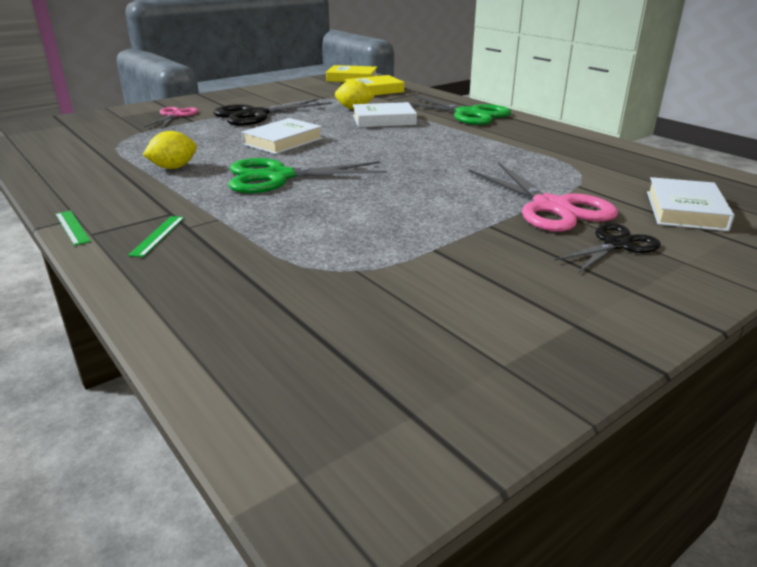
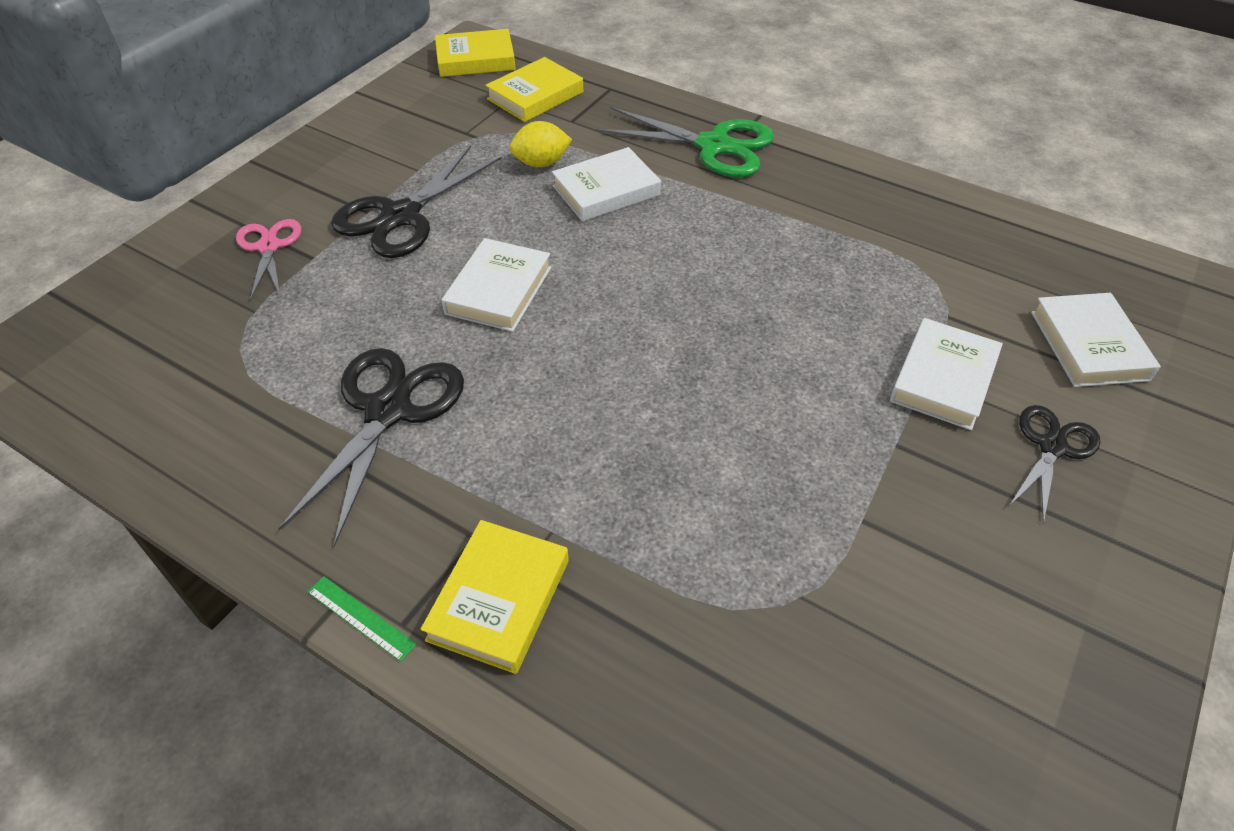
camera: 20 degrees left, 20 degrees up
(157, 235) = (499, 600): green ruler -> yellow book
(173, 167) = (388, 411): yellow lemon -> black scissors
(278, 177) = (560, 396): green scissors -> none
(551, 207) = (943, 379): pink scissors -> white book

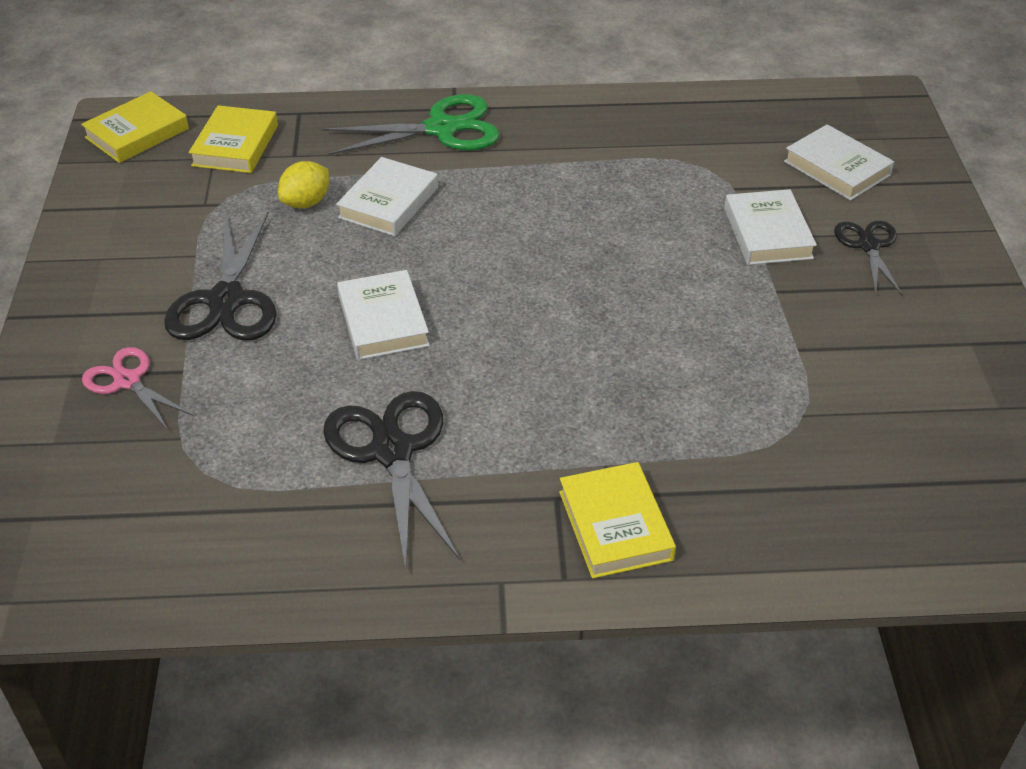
camera: 35 degrees left, 5 degrees down
(361, 617) = (530, 591): green ruler -> none

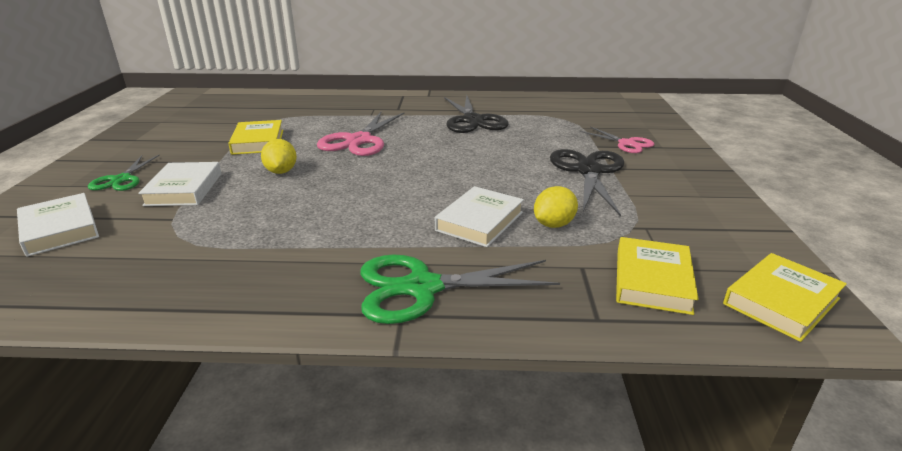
camera: 175 degrees left, 15 degrees down
(383, 321) = (480, 159): white book -> none
(590, 363) = (359, 140): none -> pink scissors
(615, 525) = (375, 103): yellow book -> yellow book (258, 142)
(667, 274) = (281, 171): none -> yellow lemon
(868, 246) = (122, 179): black scissors -> green scissors

